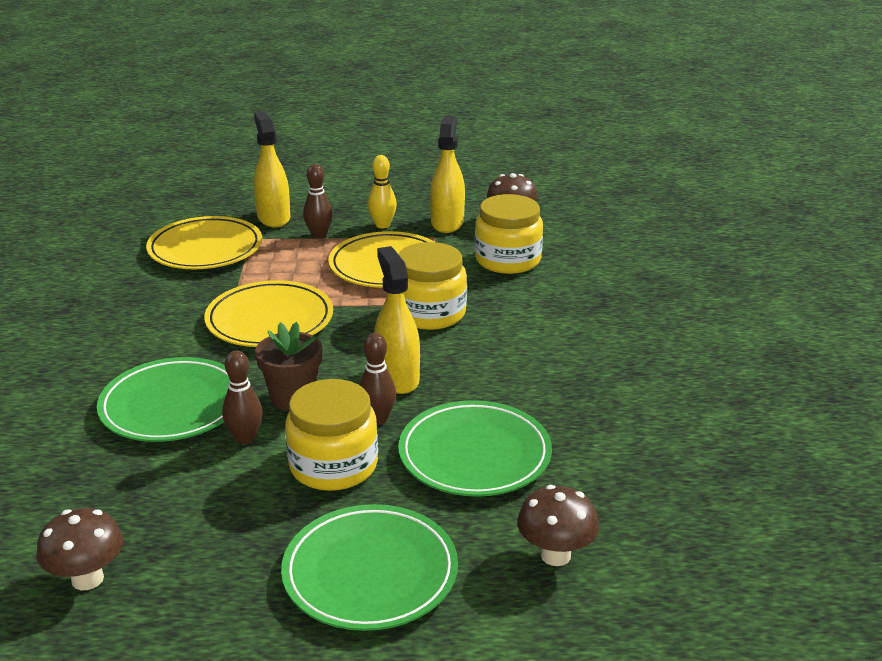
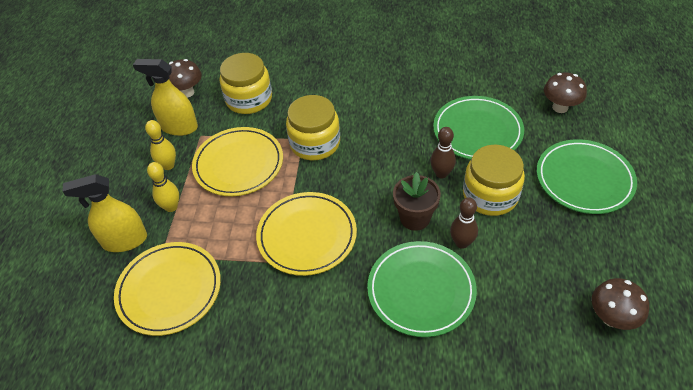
camera: 80 degrees left, 20 degrees up
(319, 235) = (171, 207): brown bowling pin -> yellow bowling pin
(397, 378) = (395, 163): yellow spray bottle -> none

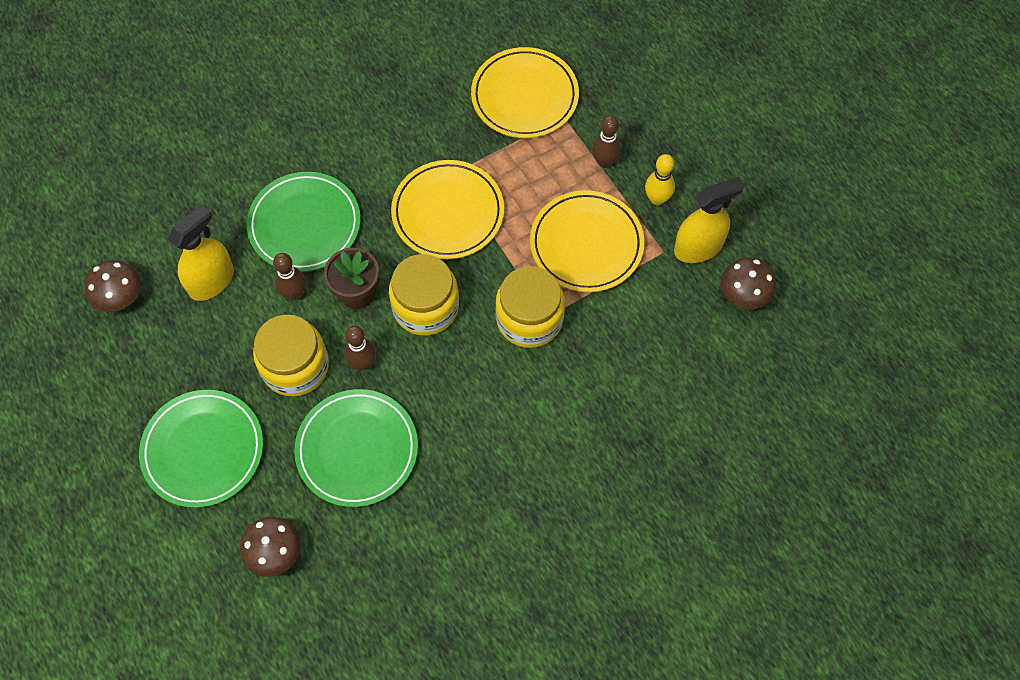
camera: 140 degrees right, 15 degrees up
(125, 240) = (611, 108): yellow spray bottle -> yellow spray bottle (211, 281)
(171, 207) = (604, 161): yellow bowling pin -> brown bowling pin
(249, 99) = (660, 332): yellow jar -> yellow jar (425, 307)

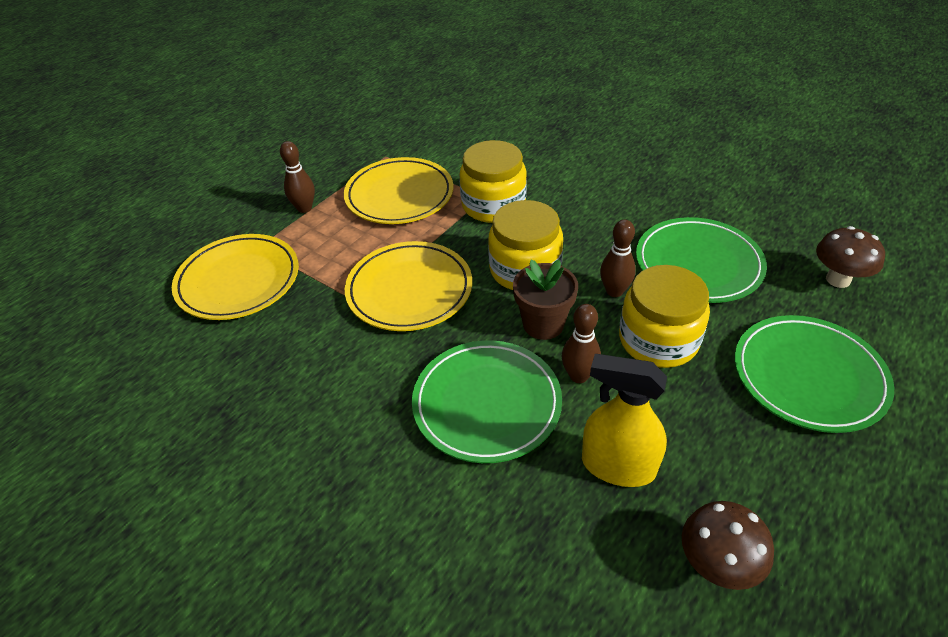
camera: 110 degrees left, 20 degrees down
(657, 199) = (333, 171): yellow bowling pin -> none
(698, 247) = (372, 142): yellow spray bottle -> none
(743, 296) = (406, 114): brown mushroom -> none

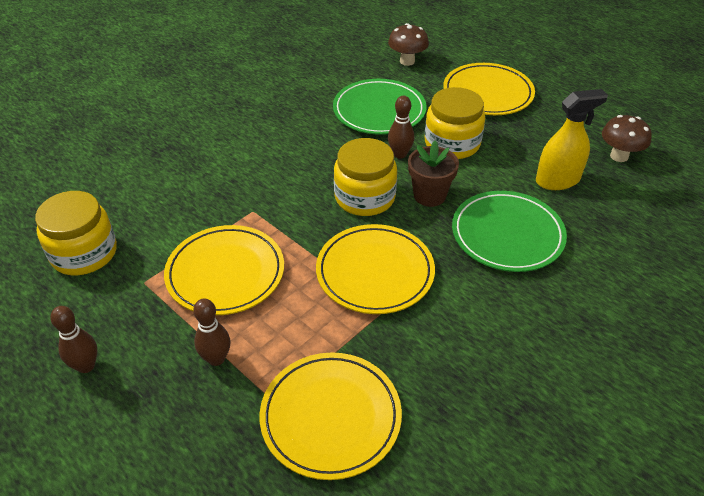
camera: 85 degrees left, 0 degrees up
(493, 205) = (269, 206): yellow jar -> yellow jar (84, 253)
(578, 376) = (482, 185): brown bowling pin -> brown bowling pin (86, 366)
(618, 466) = (557, 180): yellow spray bottle -> yellow spray bottle turned 135 degrees counterclockwise
(808, 376) = (487, 93): green plate -> yellow plate

